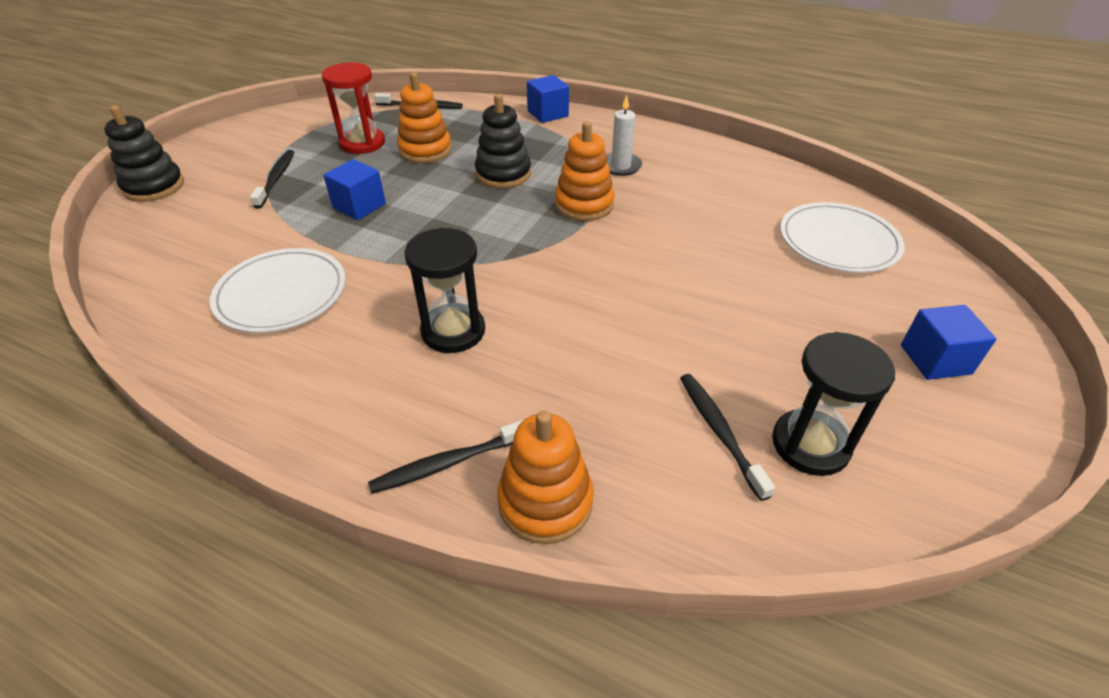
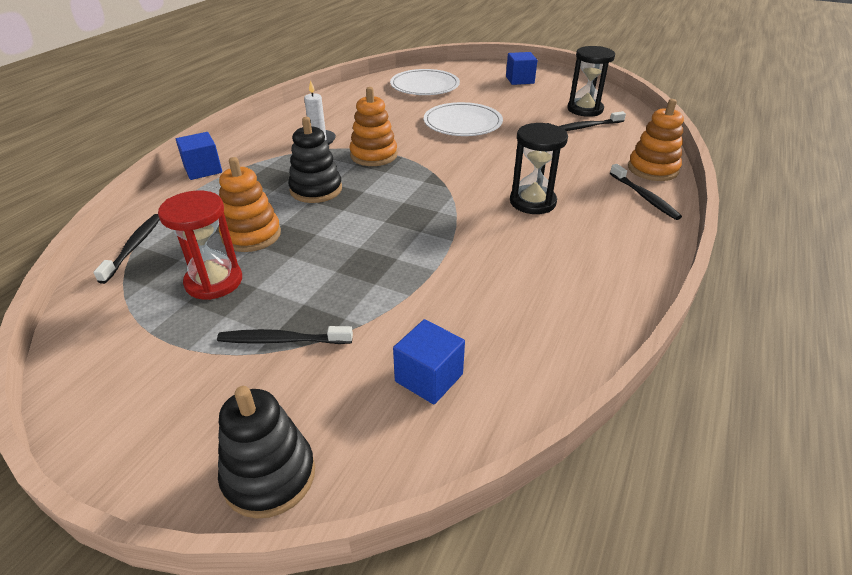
camera: 90 degrees left, 5 degrees down
(281, 294) = (505, 291): white plate -> white plate (462, 123)
(359, 206) = (358, 265): blue cube -> blue cube (429, 378)

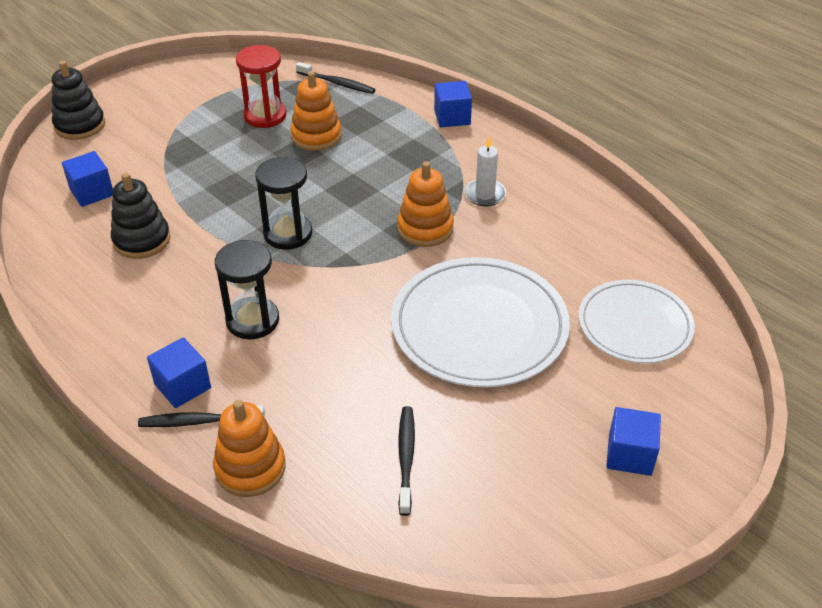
camera: 110 degrees right, 5 degrees up
(282, 340) = (178, 139): black toothbrush -> none
(316, 190) = (372, 178): black stacking toy -> black stacking toy (142, 240)
(462, 123) = (479, 326): white plate -> white plate, size x1.55
(585, 109) = (469, 488): black hourglass -> black hourglass (288, 234)
(625, 213) = (182, 386): none -> blue cube

